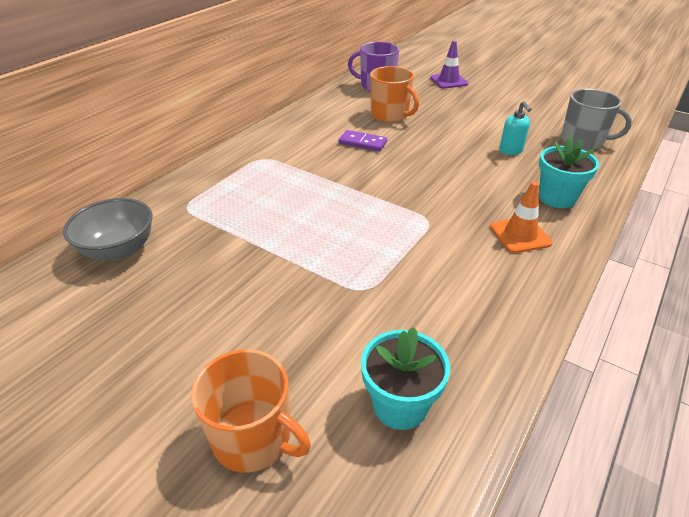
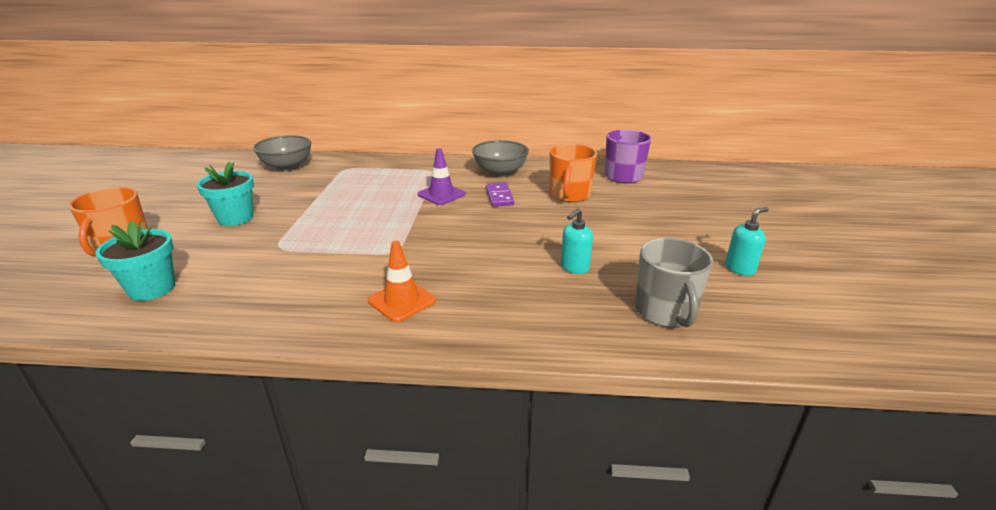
camera: 60 degrees right, 10 degrees down
(310, 128) = (500, 173): none -> grey bowl
(448, 81) = (697, 204): purple traffic cone -> purple traffic cone (441, 194)
(545, 103) = (740, 268): none -> turquoise soap dispenser
(557, 198) = (496, 312): turquoise flower pot -> turquoise flower pot (235, 218)

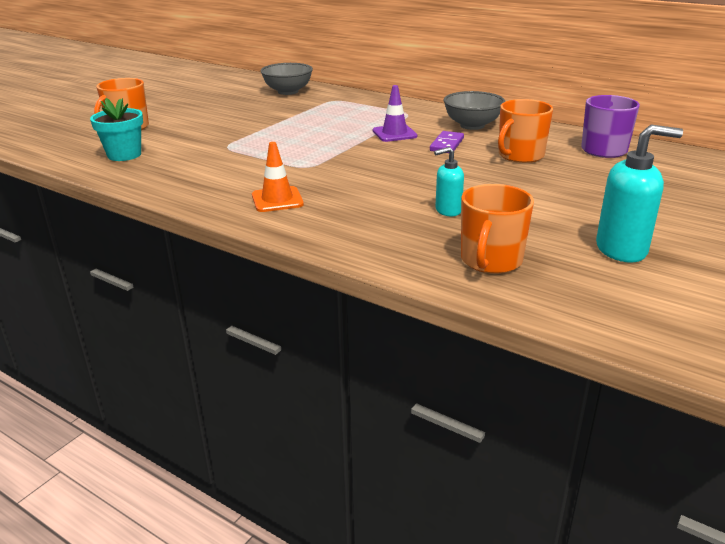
camera: 30 degrees right, 0 degrees up
(235, 218) = (215, 122): turquoise flower pot -> none
(665, 312) = (491, 260): grey mug -> orange mug
(740, 268) = (622, 250): turquoise soap dispenser -> turquoise soap dispenser, size x1.70

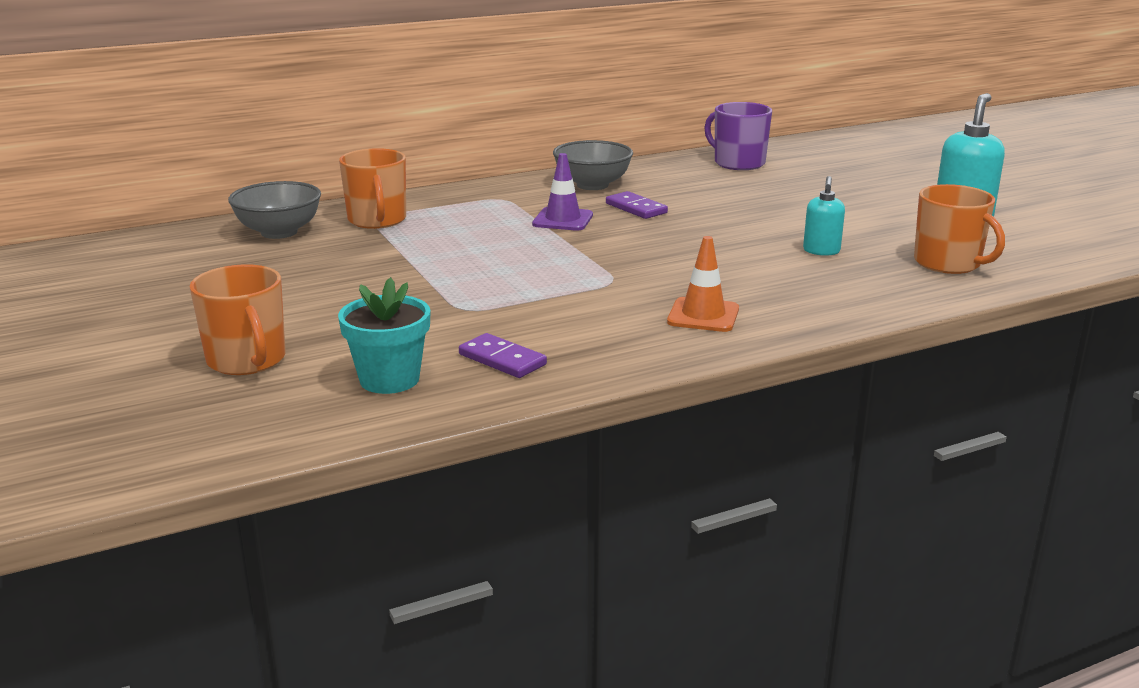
camera: 60 degrees left, 5 degrees down
(166, 169) = (502, 359): none -> purple domino
(520, 155) = (711, 192): orange mug -> orange mug (377, 220)

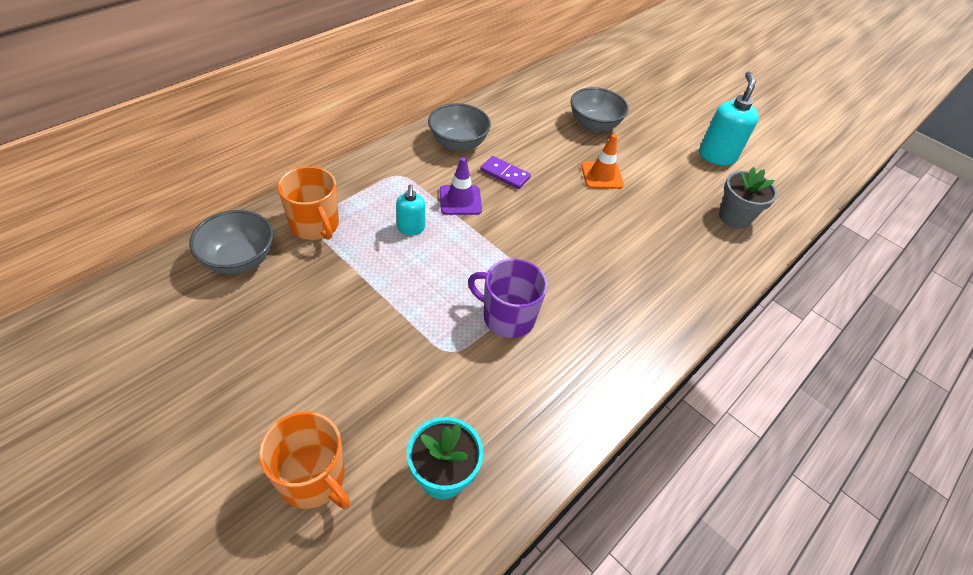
camera: 25 degrees left, 25 degrees up
(502, 359) = (512, 421): purple domino -> none
(703, 315) = (619, 321): orange traffic cone -> orange traffic cone (601, 175)
(738, 163) = (545, 97): purple mug -> purple mug (507, 317)
(790, 185) = (593, 125): none -> grey bowl
(821, 251) = (653, 215): turquoise soap dispenser -> turquoise soap dispenser (411, 228)
(948, 263) = (734, 217): orange mug -> grey flower pot

